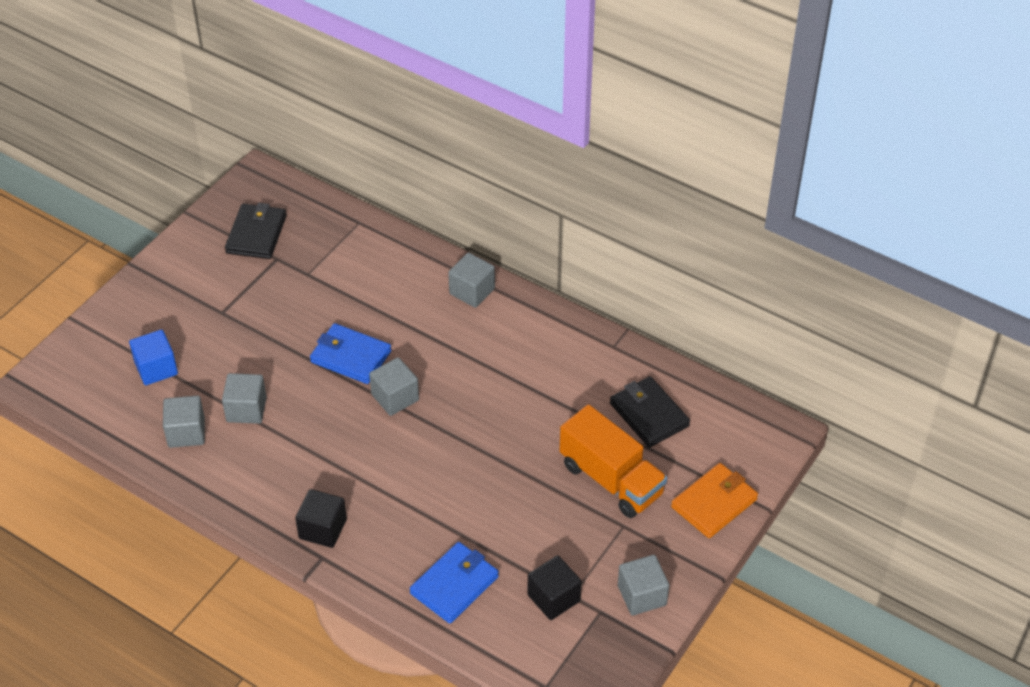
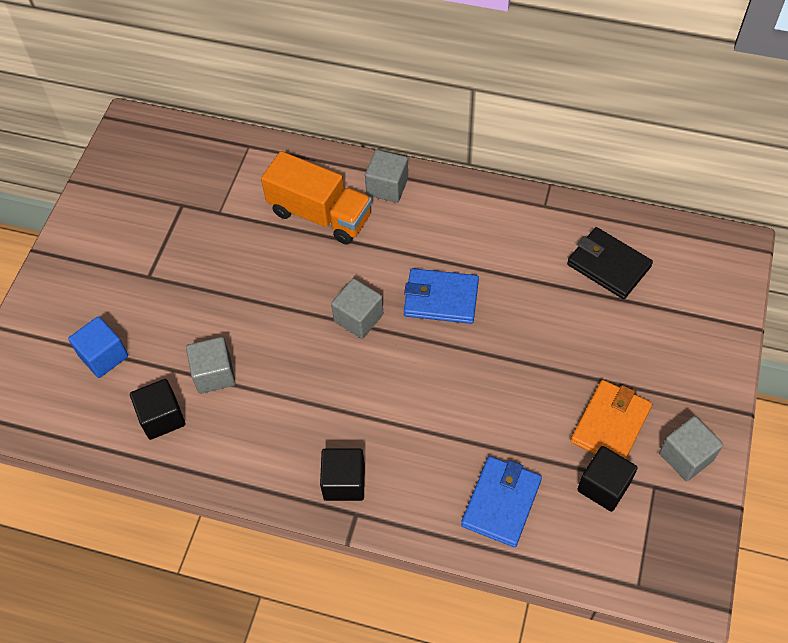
camera: 15 degrees left, 10 degrees up
(186, 432) = (162, 417): grey cube -> black cube
(256, 234) = (151, 185): black wallet -> none
(351, 356) = (297, 287): blue wallet -> blue wallet (441, 298)
(611, 479) = (603, 343): orange truck -> orange truck (320, 214)
(714, 503) = (709, 338): orange wallet -> orange wallet (610, 425)

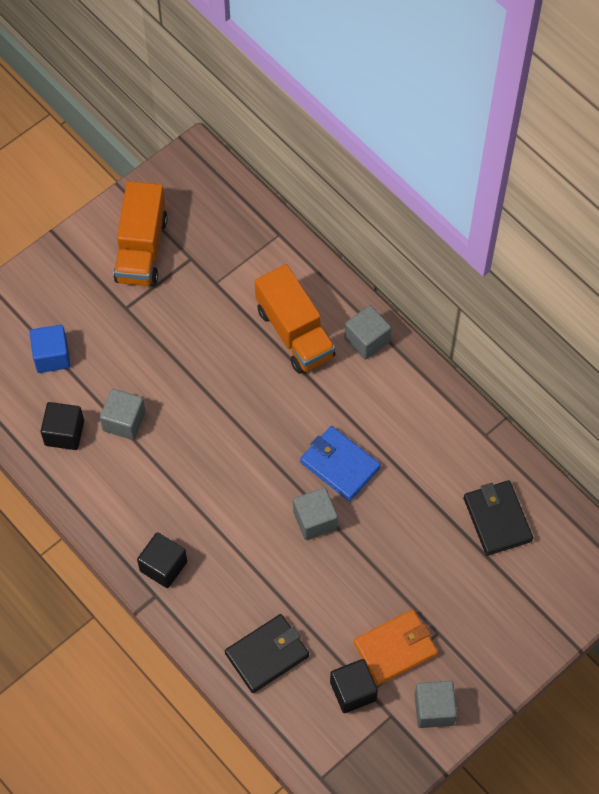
camera: 30 degrees right, 5 degrees up
(130, 221) = (141, 249): none -> orange truck
(358, 318) = (263, 442): grey cube -> grey cube (315, 520)
(501, 503) = (267, 655): blue wallet -> black wallet

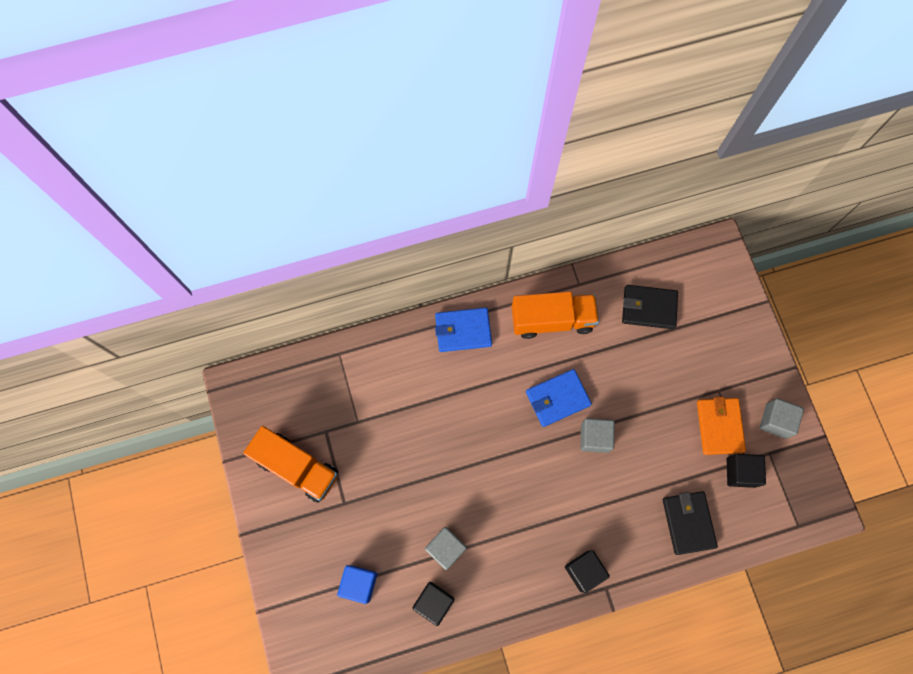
camera: 65 degrees left, 10 degrees up
(295, 333) = (431, 381): orange truck -> orange truck (552, 320)
(367, 340) = (463, 331): grey cube -> blue wallet

